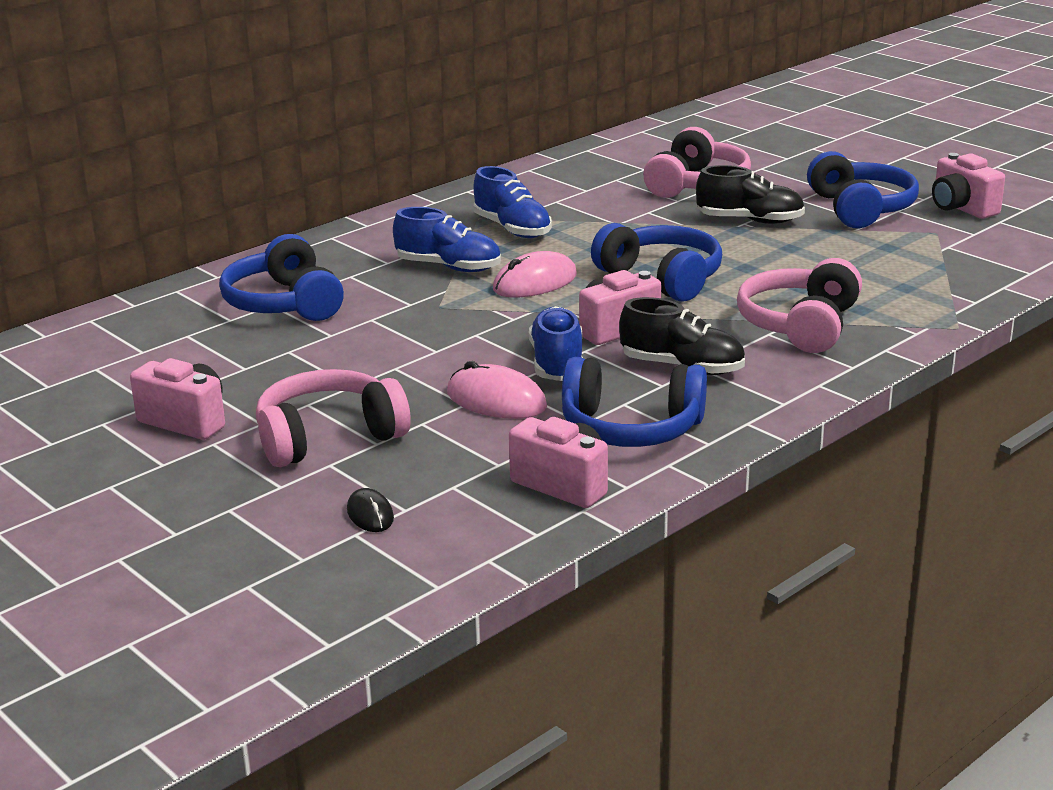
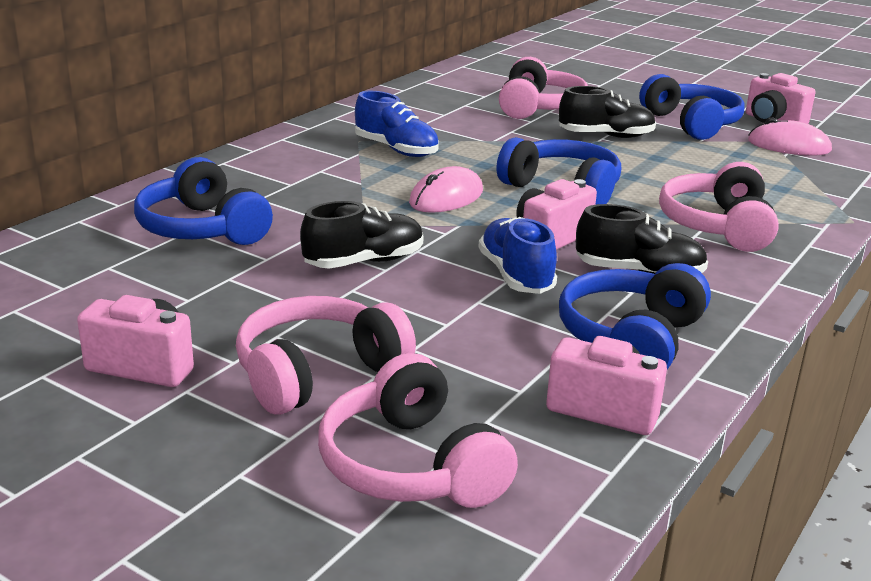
camera: 15 degrees left, 0 degrees up
(370, 514) = (411, 465): black mouse -> pink headphones
(419, 343) = (364, 262): none -> black shoe
(449, 267) = (354, 186): blue shoe -> none
(496, 400) = (477, 318): pink mouse -> pink mouse (788, 146)
(631, 428) = (632, 339): blue headphones -> blue headphones turned 120 degrees clockwise

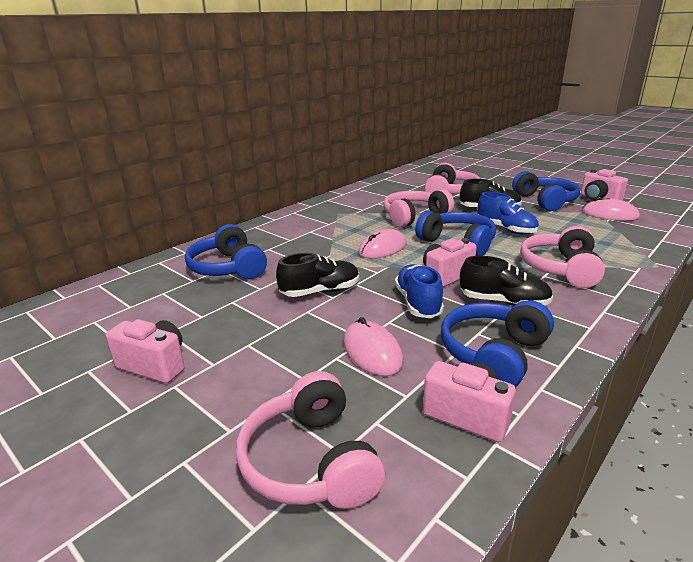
camera: 10 degrees right, 0 degrees up
(318, 373) = (266, 375): pink headphones -> pink headphones (414, 217)
(396, 149) = (359, 218): blue shoe -> blue shoe (506, 229)
(462, 340) = (372, 351): none -> pink mouse

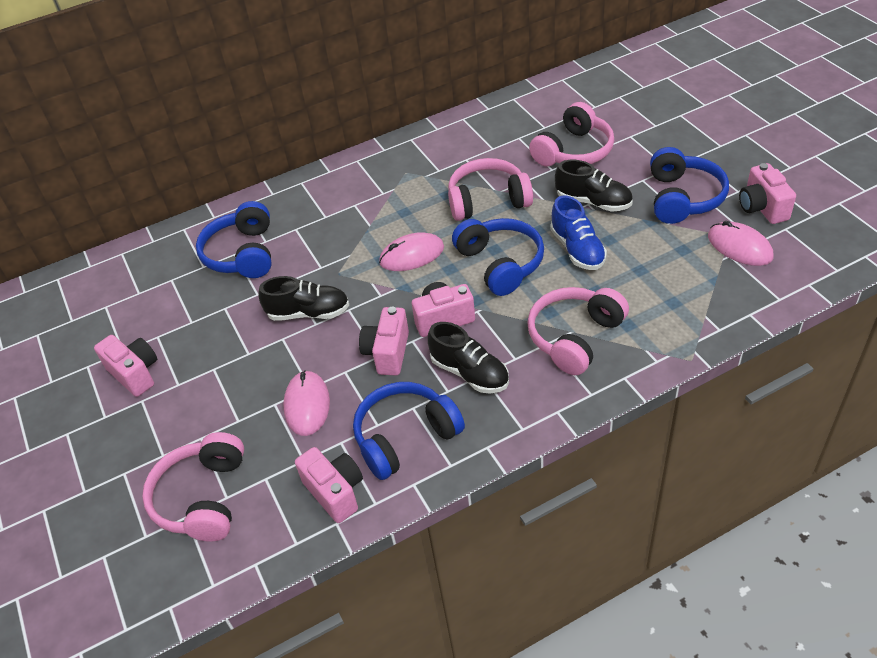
camera: 25 degrees right, 20 degrees up
(418, 303) = (387, 353): blue shoe -> pink camera

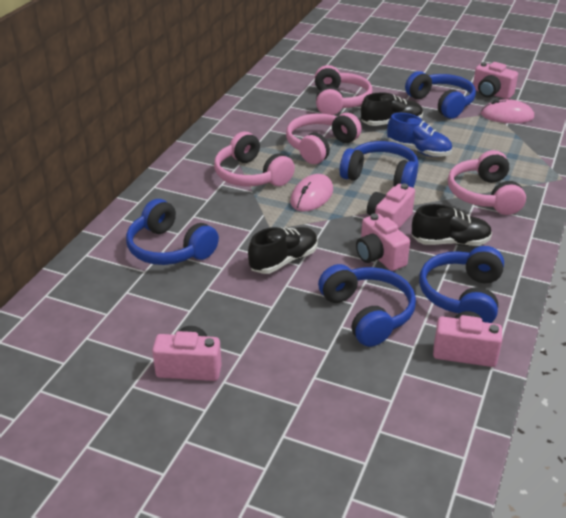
camera: 45 degrees left, 10 degrees down
(203, 498) = (374, 411): pink headphones -> pink headphones (251, 175)
(307, 405) = (367, 314): pink mouse -> blue headphones

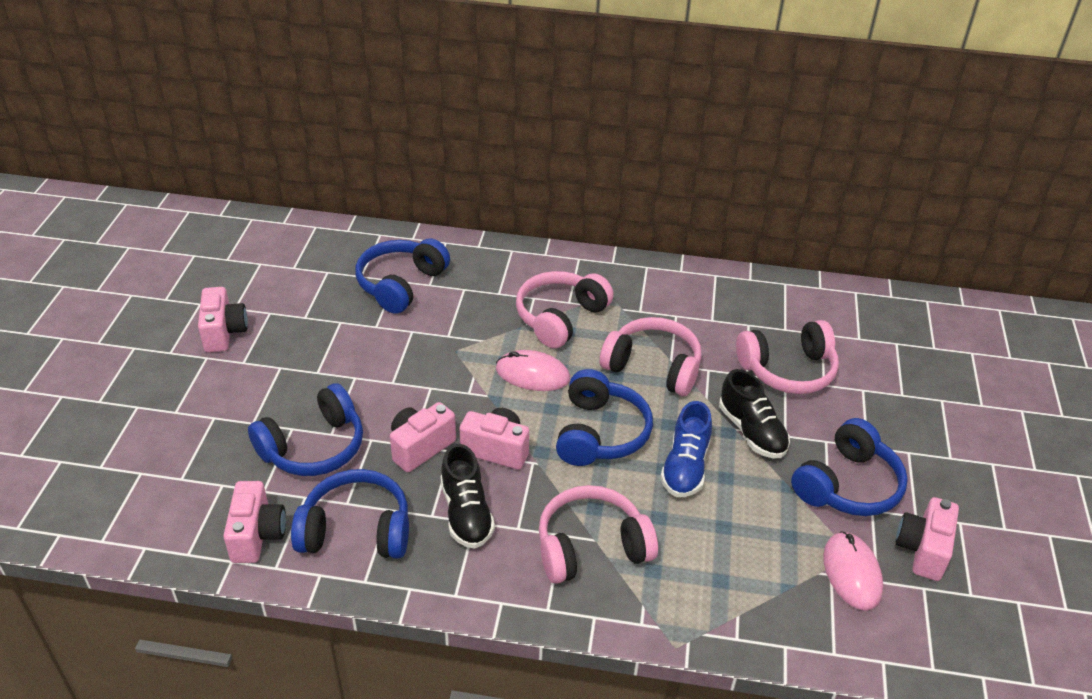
camera: 75 degrees right, 5 degrees up
(284, 261) = (397, 369): black shoe -> none

